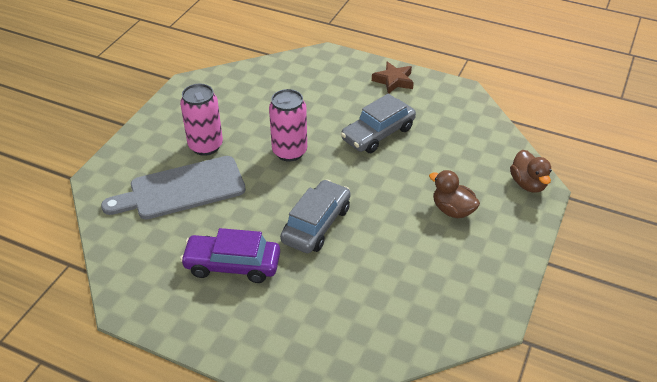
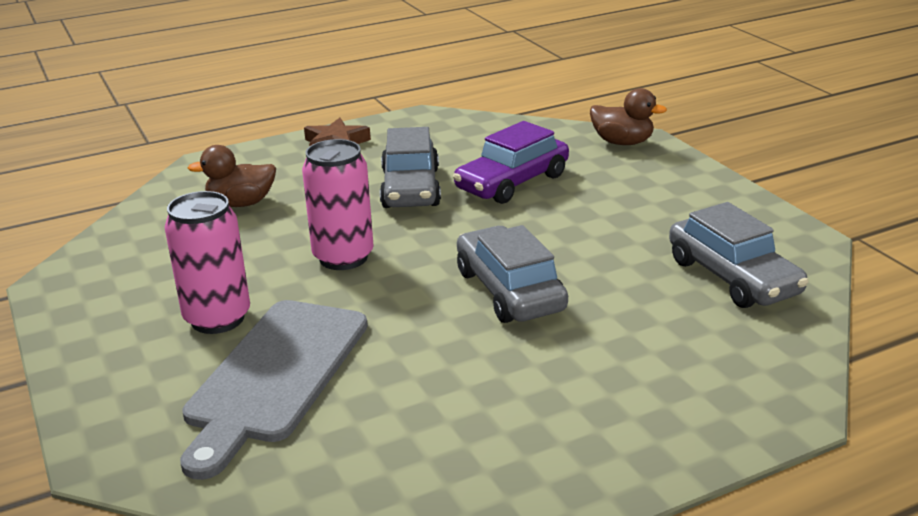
camera: 50 degrees left, 15 degrees down
(232, 265) = (498, 388): purple car -> purple car (512, 182)
(416, 305) = (732, 277): none -> grey car
(452, 210) = (606, 196): brown duck -> brown duck (241, 203)

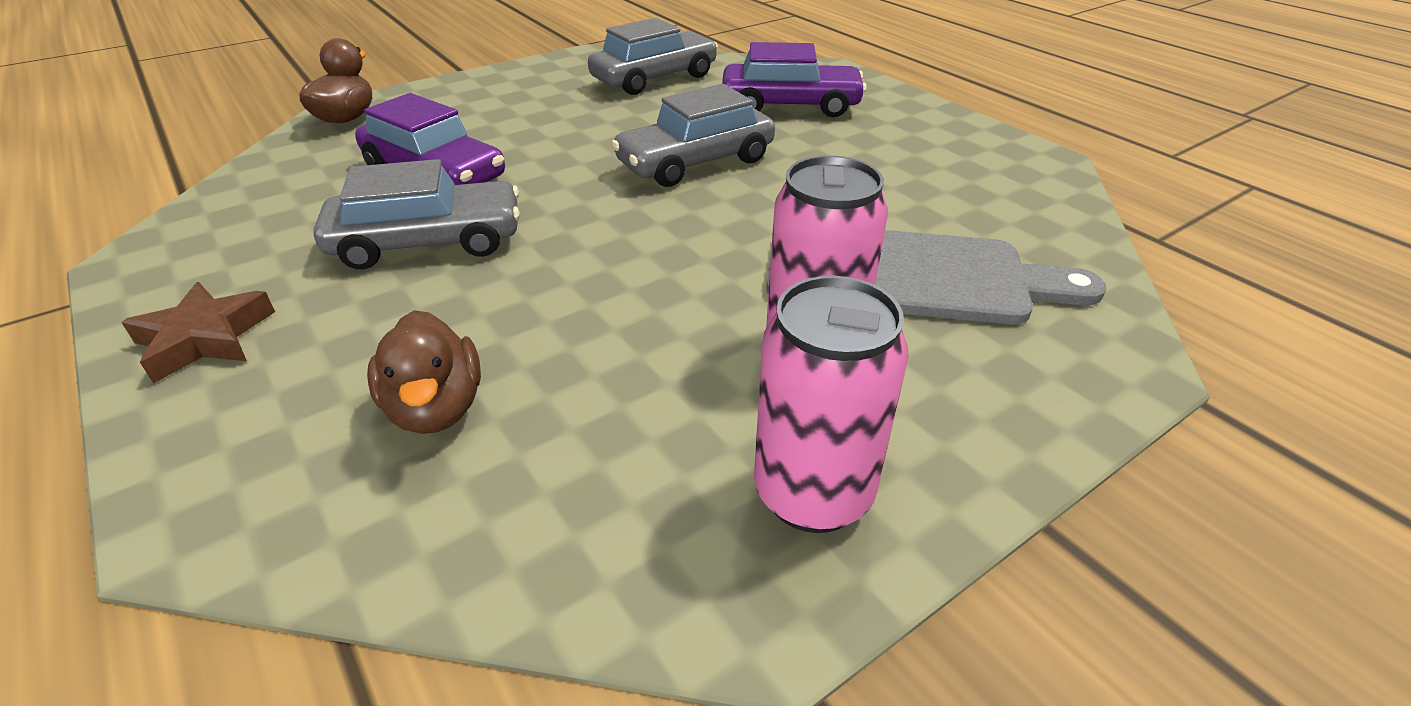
camera: 100 degrees left, 10 degrees up
(343, 257) = (633, 269): pink can -> pink can (812, 494)
(650, 361) = (790, 105): none -> purple car

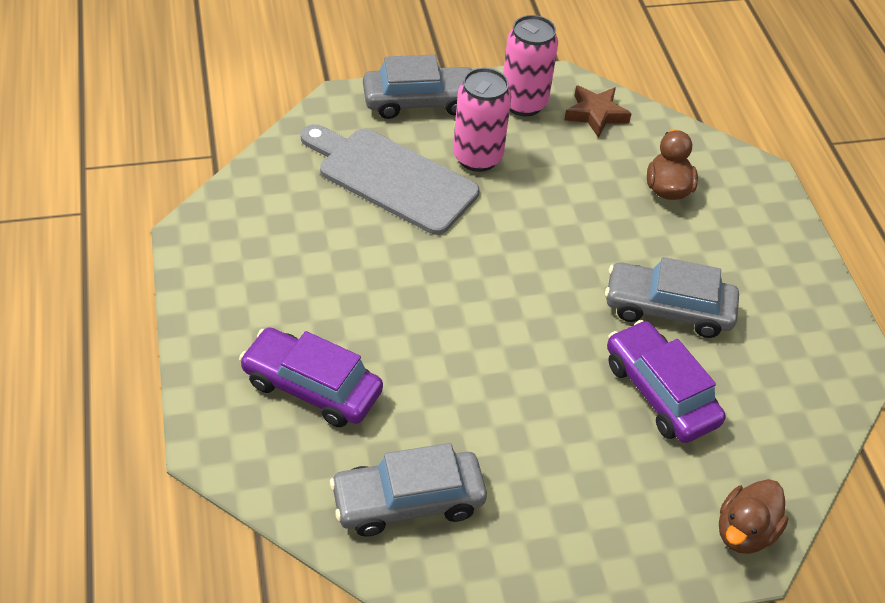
camera: 160 degrees left, 10 degrees up
(205, 338) = (790, 272): brown star -> brown star (596, 114)
(695, 162) = (450, 331): grey car -> grey car (420, 101)

